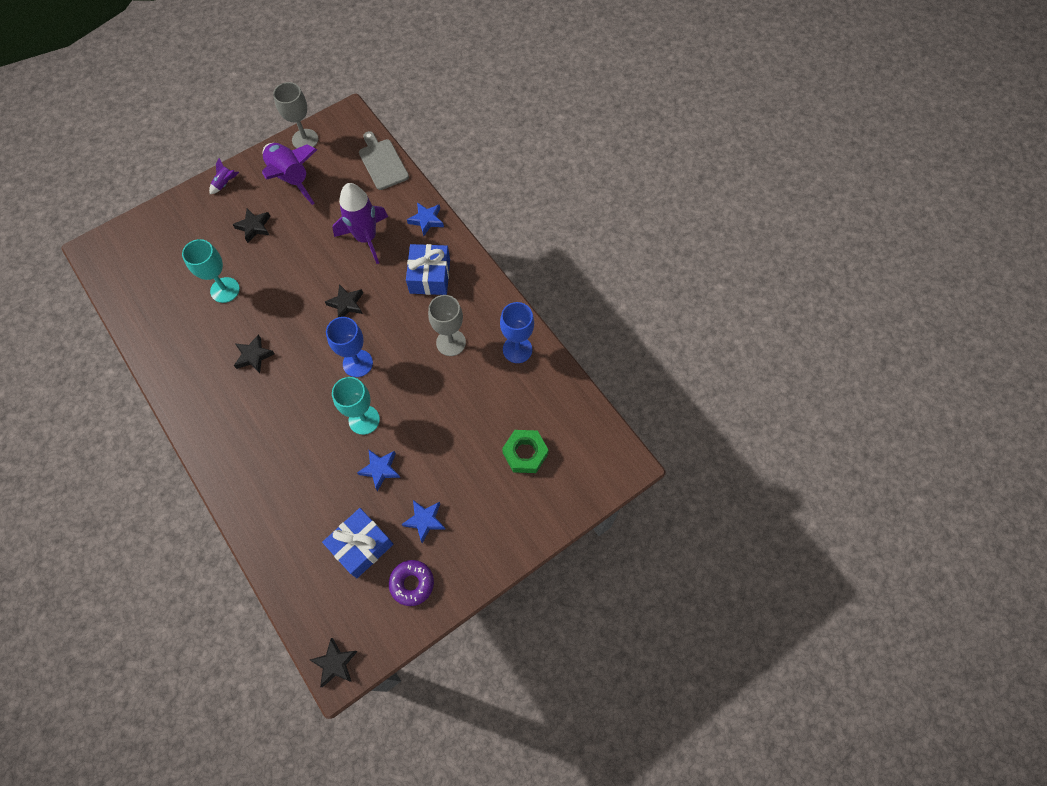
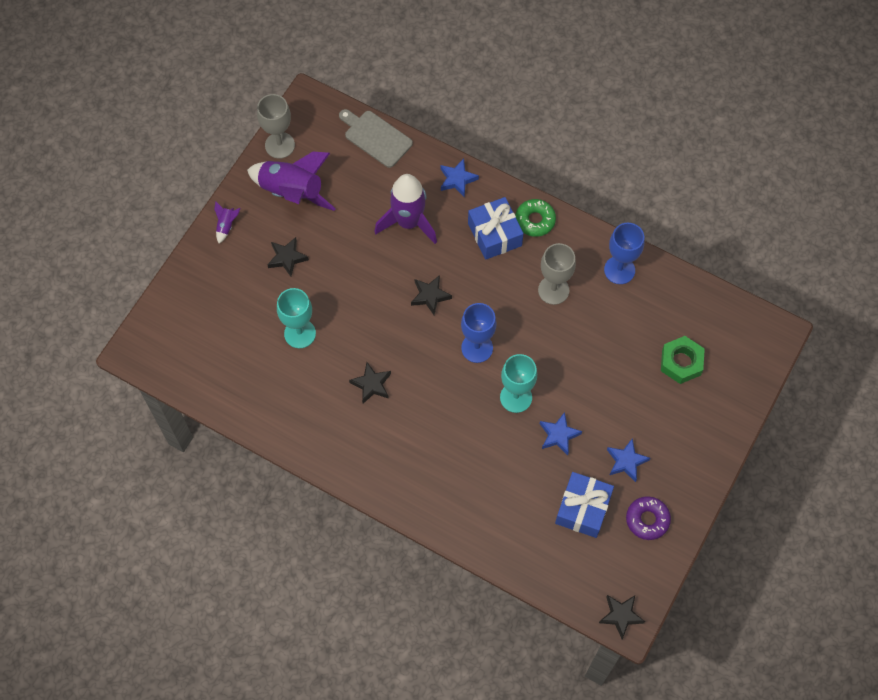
camera: 25 degrees left, 0 degrees up
(470, 278) = (535, 220): none -> green donut

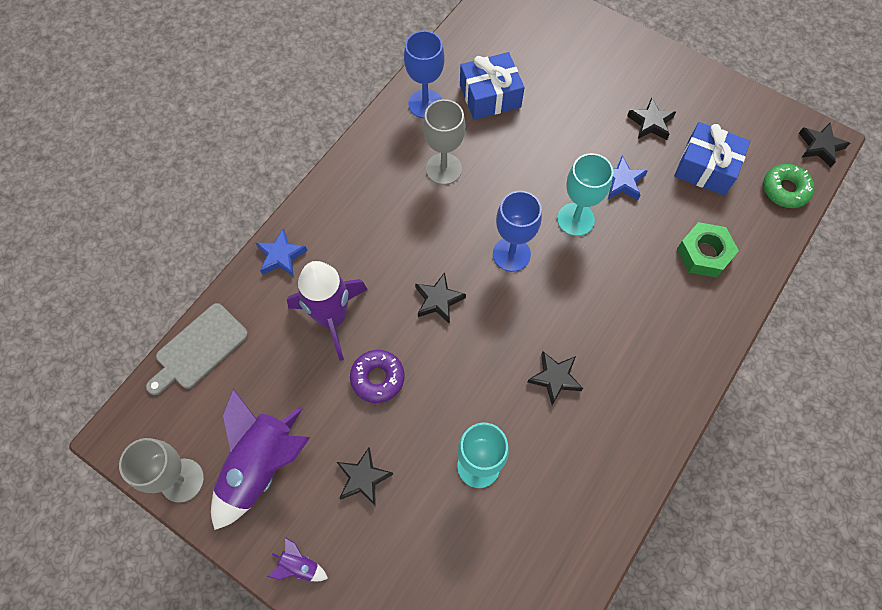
camera: 85 degrees left, 0 degrees up
(494, 234) = (363, 222): blue gift -> blue gift (490, 96)
(535, 220) = (351, 178): green donut -> green donut (785, 190)
(626, 461) = (650, 123): blue star -> black star
(647, 520) = (714, 112): purple donut -> purple donut (377, 378)
(681, 362) = (539, 62): green nut -> green nut (704, 254)

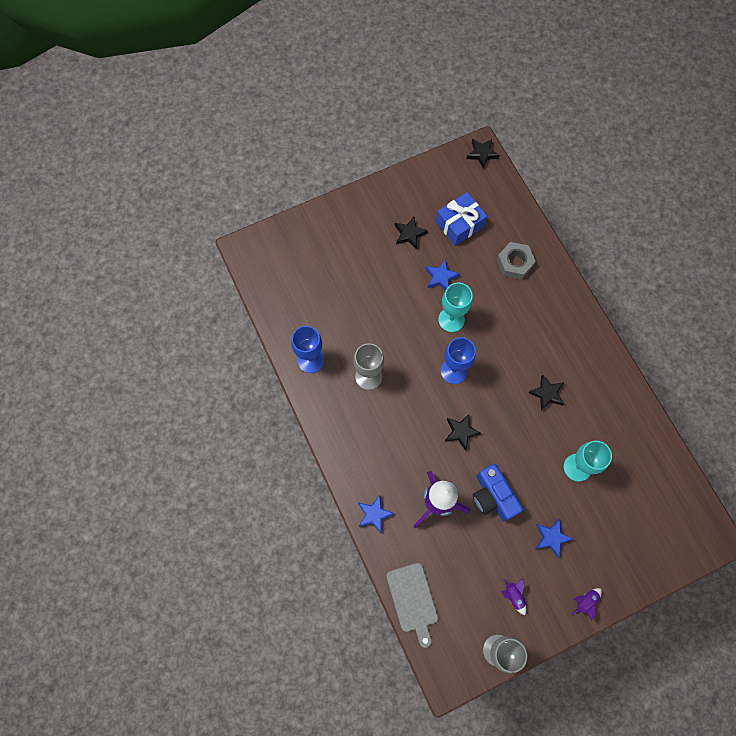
camera: 60 degrees left, 5 degrees up
(261, 466) = (513, 596): purple rocket -> purple rocket, size x0.42
(363, 478) = (551, 538): black star -> blue star
(377, 378) = (493, 496): purple donut -> blue camera
(490, 96) = (330, 316): blue gift -> none
(704, 254) = (514, 263): green nut -> grey nut
(785, 190) = (499, 192): green donut -> none

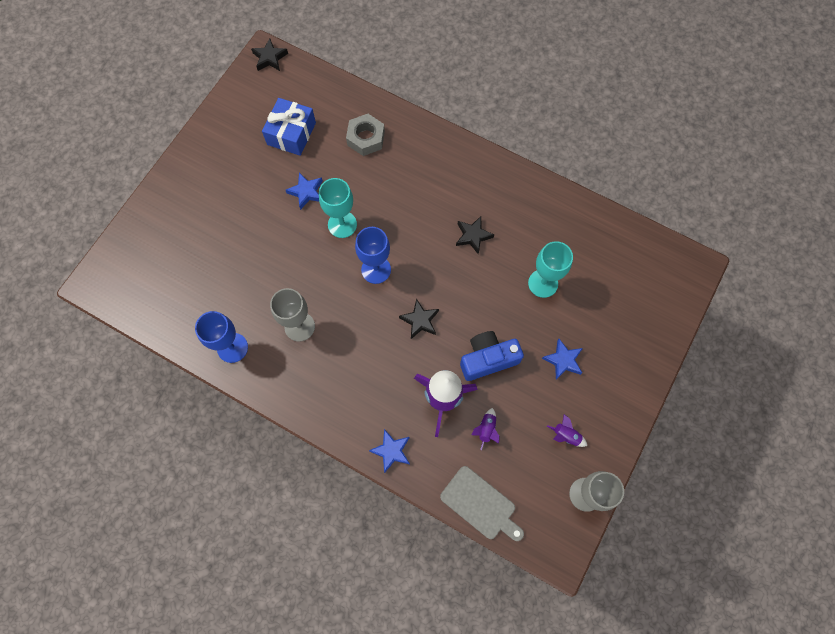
camera: 35 degrees left, 0 degrees up
(409, 234) = (250, 170): black star -> none
(493, 496) = (488, 359): blue camera -> blue camera turned 135 degrees clockwise
(585, 601) = (629, 396): purple rocket -> purple rocket (486, 429)

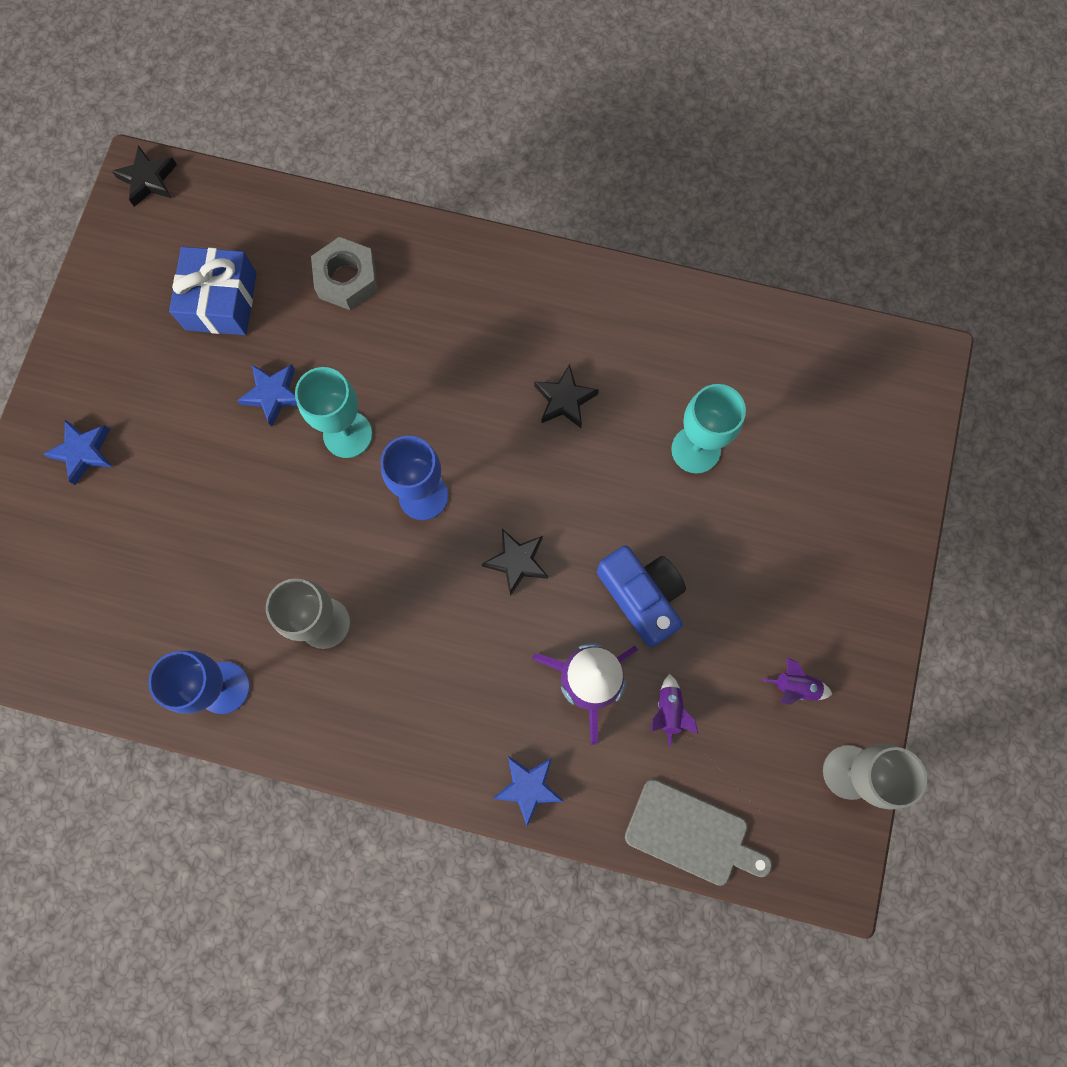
camera: 15 degrees left, 5 degrees up
(488, 359) = (641, 596): blue camera -> blue camera turned 90 degrees clockwise
(563, 360) = (760, 567): blue star -> blue star (84, 452)

